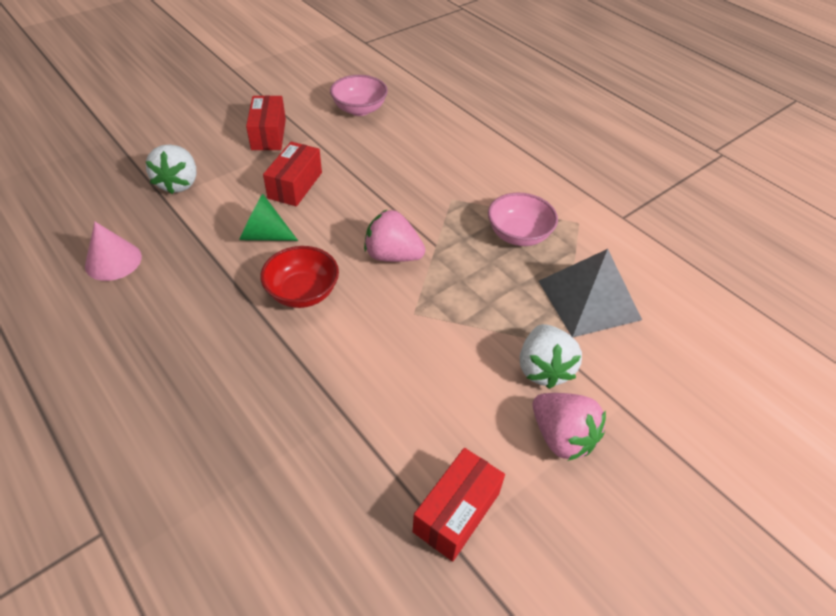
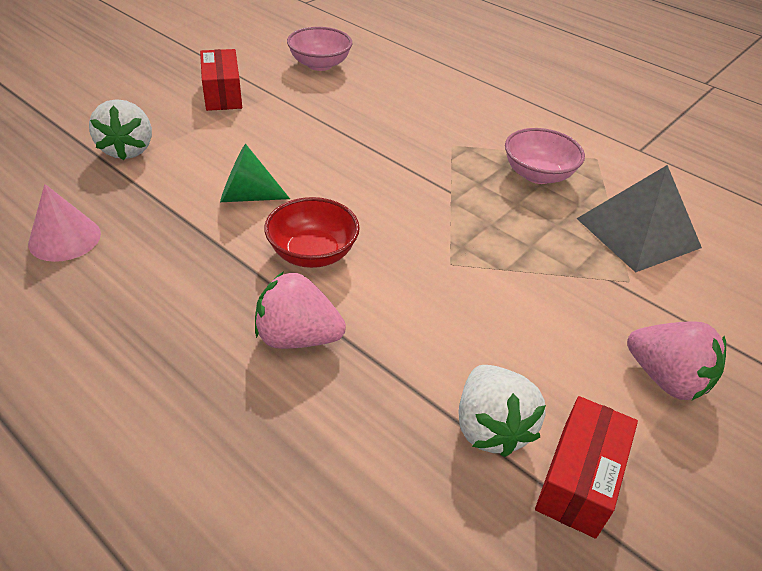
camera: 10 degrees left, 5 degrees down
(295, 185) = (269, 142): red box -> none
(392, 255) = (405, 206): pink strawberry -> pink strawberry (297, 337)
(543, 369) = (617, 308): white strawberry -> white strawberry (490, 427)

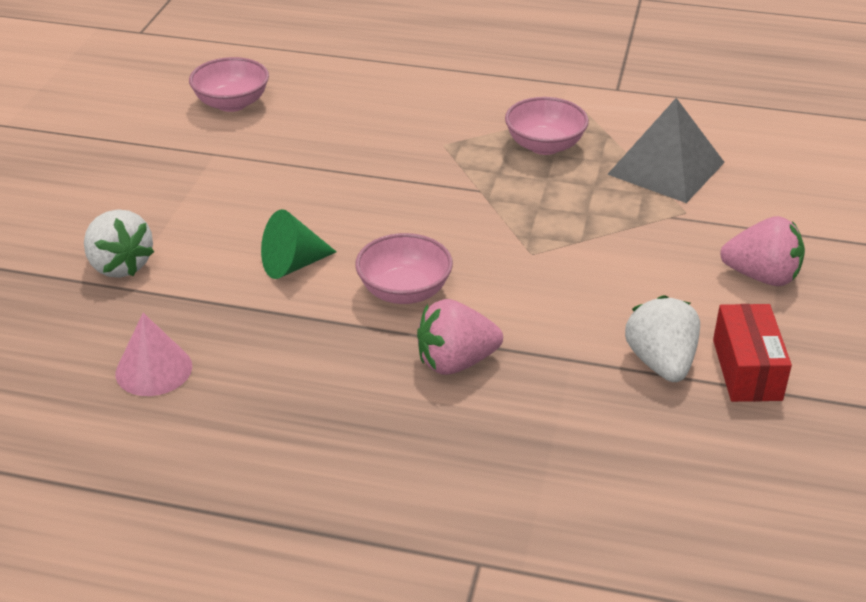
camera: 25 degrees left, 5 degrees down
(222, 94) = (158, 172): red box -> none
(312, 253) = (404, 291): red bowl -> pink bowl
(490, 427) = (661, 363): white strawberry -> white strawberry turned 150 degrees counterclockwise

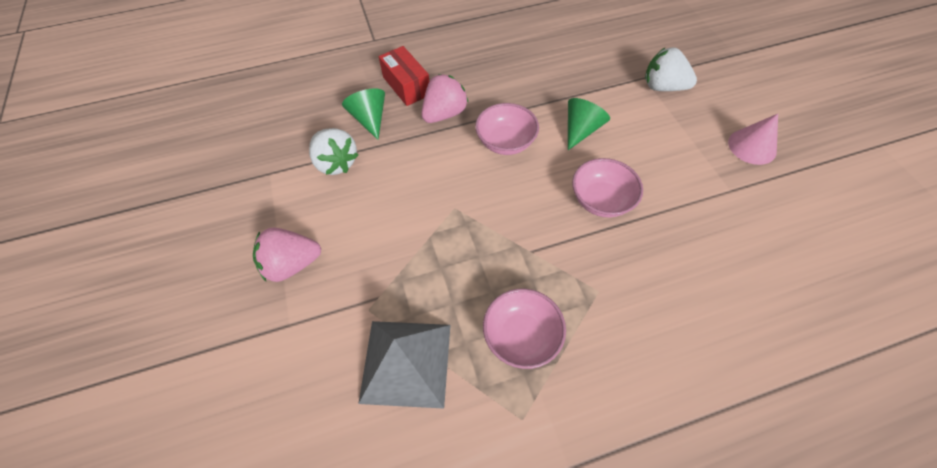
camera: 150 degrees right, 20 degrees up
(153, 369) = (576, 49): pink cone -> pink cone (752, 146)
(232, 103) = (792, 249): pink bowl -> pink bowl (601, 200)
(577, 404) = (370, 119): none -> green cone
(747, 369) = (285, 181): red box -> red box (406, 86)

